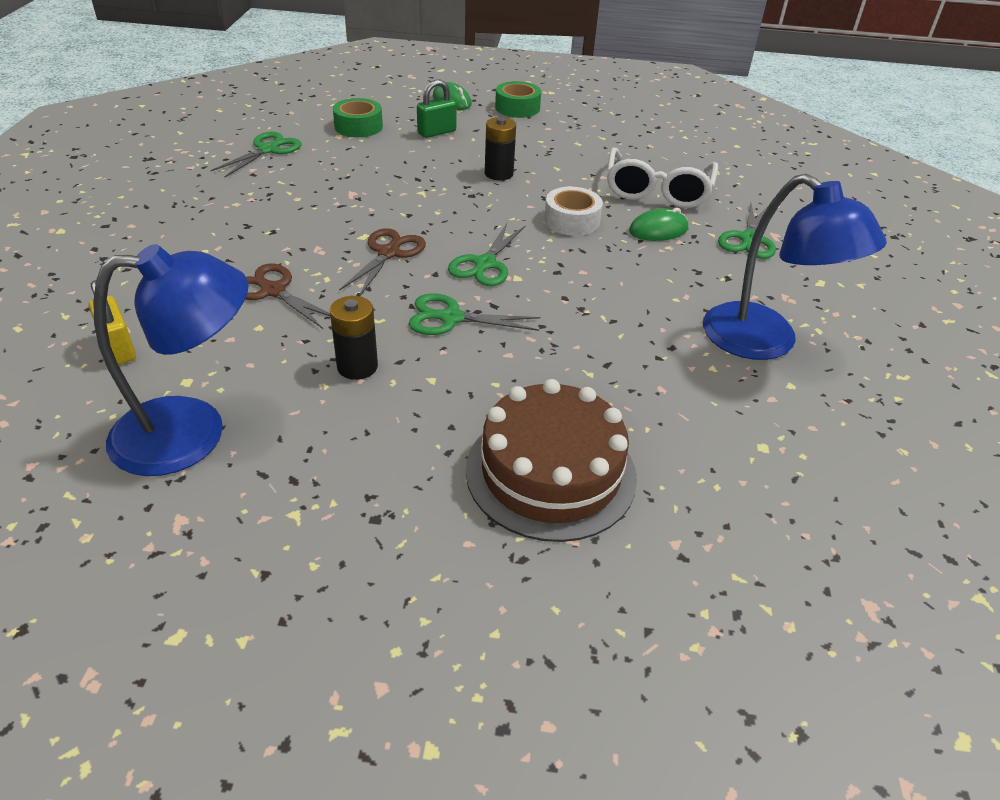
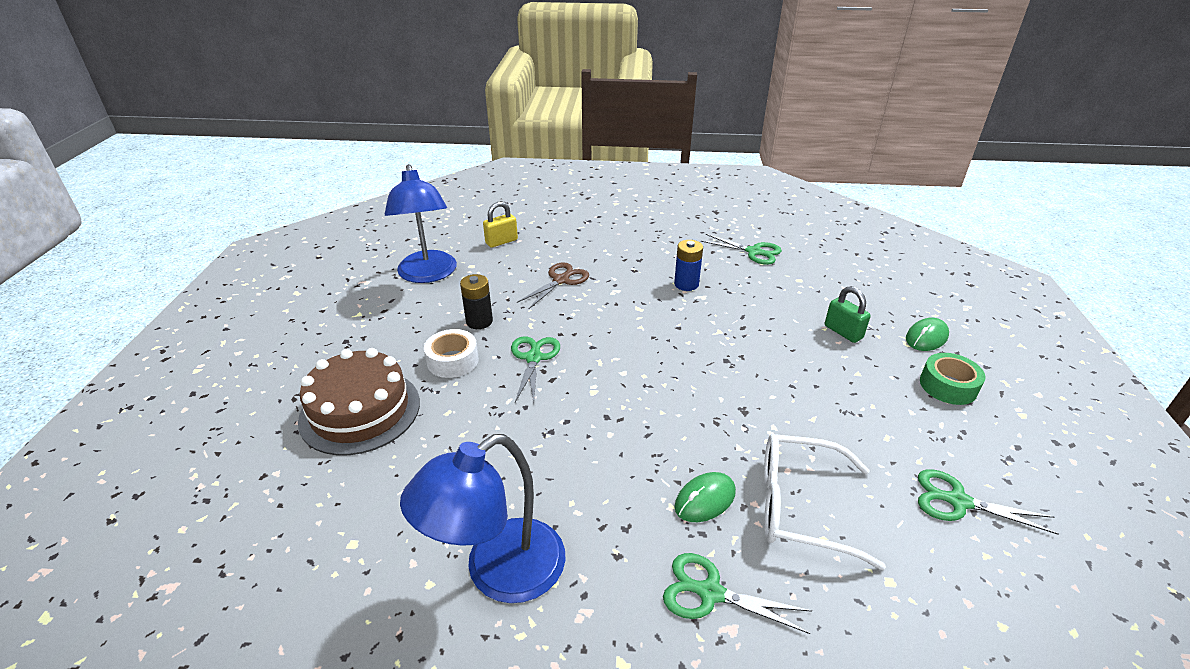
camera: 90 degrees right, 5 degrees down
(321, 199) = (686, 284): none -> blue battery
(358, 126) = (824, 288): green tape -> none
(388, 253) = (617, 322): brown scissors -> none
(485, 264) = (611, 372): green scissors -> green scissors (958, 501)
(498, 173) = (777, 376): black battery -> none
(572, 220) = (702, 428): white tape -> white tape (453, 360)
(658, 230) = (705, 499): green mouse -> green mouse turned 75 degrees clockwise

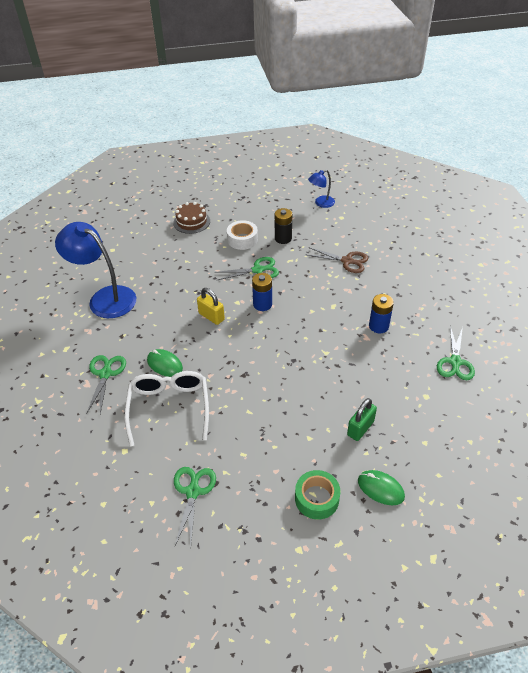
camera: 75 degrees right, 10 degrees up
(360, 411) = (191, 222): brown cake -> brown cake, size x0.59
(428, 274) = (321, 203): blue lamp -> blue lamp, size x0.50
(501, 241) = (379, 221): yellow padlock -> yellow padlock (211, 316)
(609, 367) = (262, 304): none -> blue battery

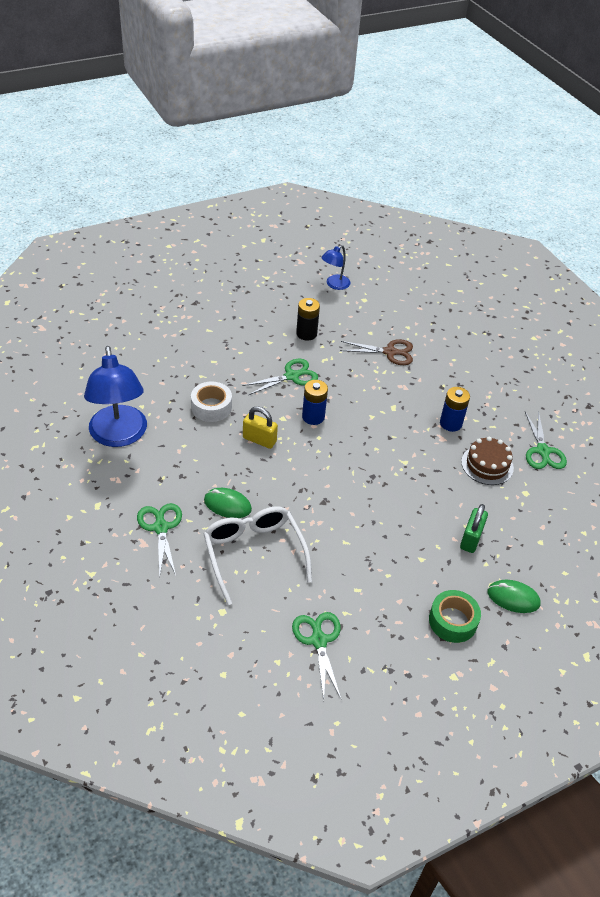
camera: 20 degrees left, 0 degrees up
(105, 298) = (119, 436): blue lamp -> blue lamp turned 120 degrees counterclockwise
(191, 222) = (187, 325): brown cake -> brown cake (487, 465)
(242, 239) = (258, 341): white tape -> white tape (211, 407)

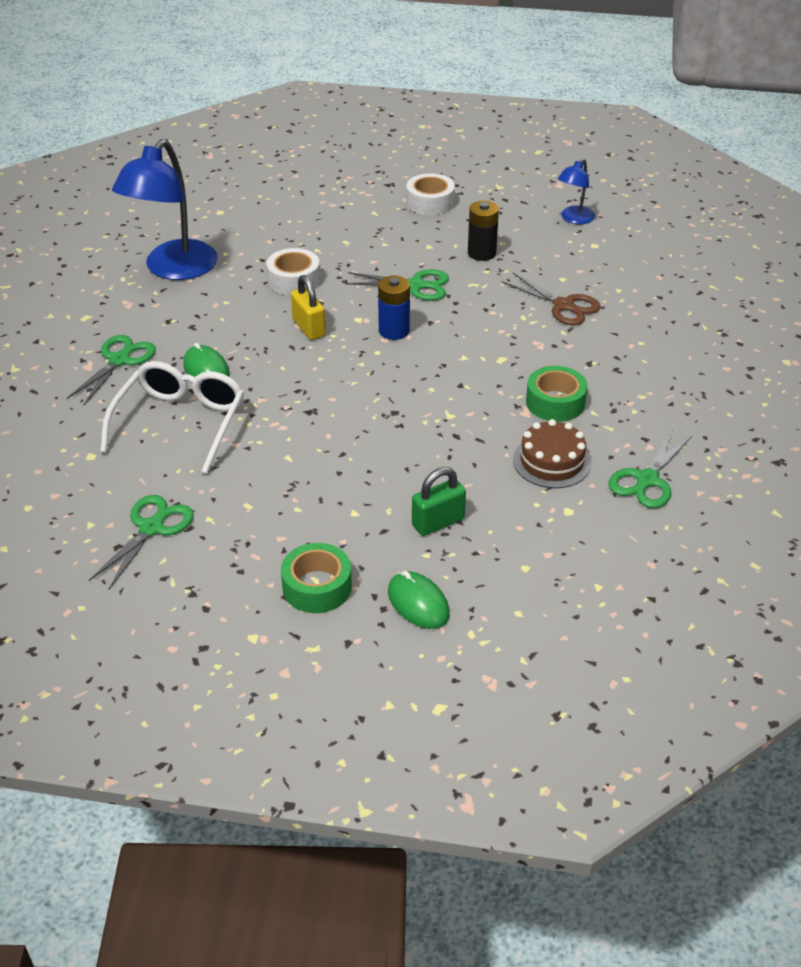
camera: 40 degrees right, 5 degrees down
(236, 307) = (430, 202): none -> white tape
(334, 285) = (574, 219): blue lamp -> blue lamp turned 45 degrees counterclockwise
(450, 423) = (555, 402): blue battery -> green tape

